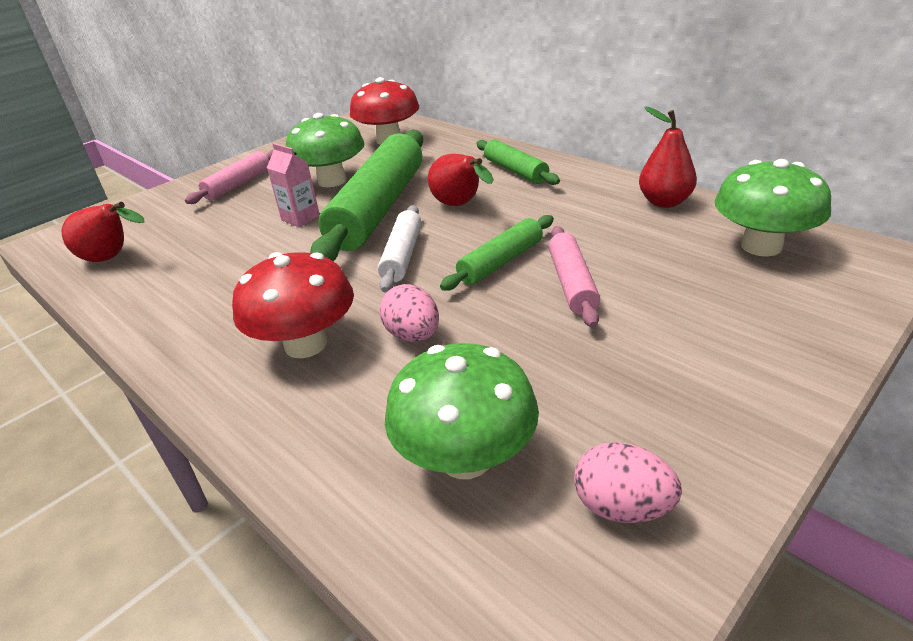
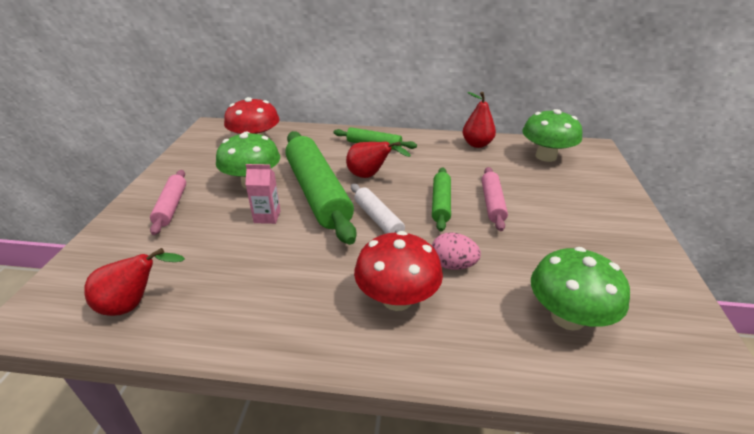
camera: 40 degrees left, 0 degrees up
(572, 283) = (492, 203): pink rolling pin -> pink rolling pin turned 45 degrees clockwise
(622, 507) = (652, 303): pink egg -> none

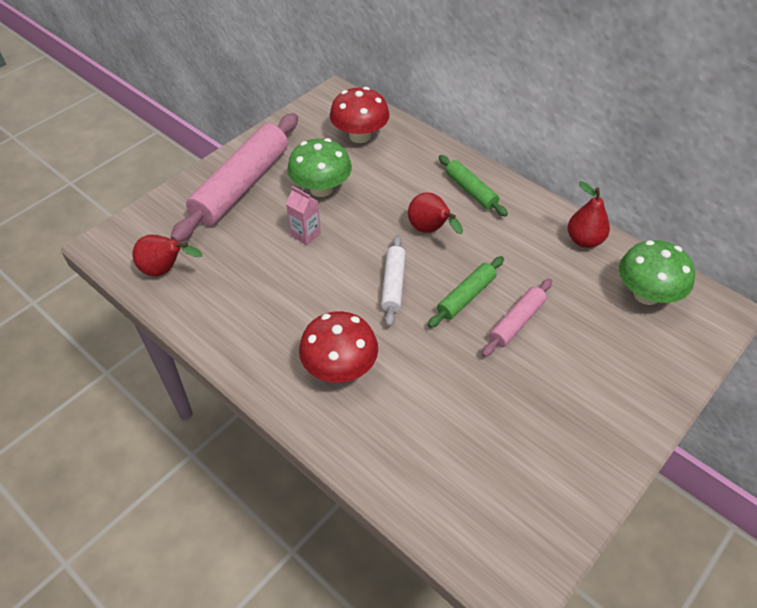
camera: 35 degrees right, 15 degrees up
(171, 206) = (241, 186): pink rolling pin -> pink rolling pin, size x1.98
(317, 193) = (366, 228): green rolling pin -> none
(453, 265) = (412, 364): pink egg -> none
(568, 317) = (456, 462): green mushroom -> none

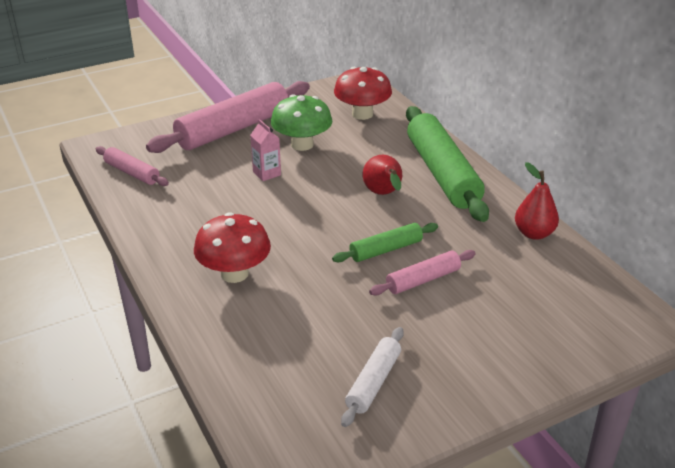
camera: 20 degrees right, 15 degrees down
(165, 270) = (132, 173): red pear -> pink rolling pin
(393, 284) = (322, 226): white rolling pin -> white rolling pin (373, 382)
(471, 191) = (442, 173): green rolling pin -> green rolling pin, size x1.98
(646, 294) = (573, 289): green mushroom -> none

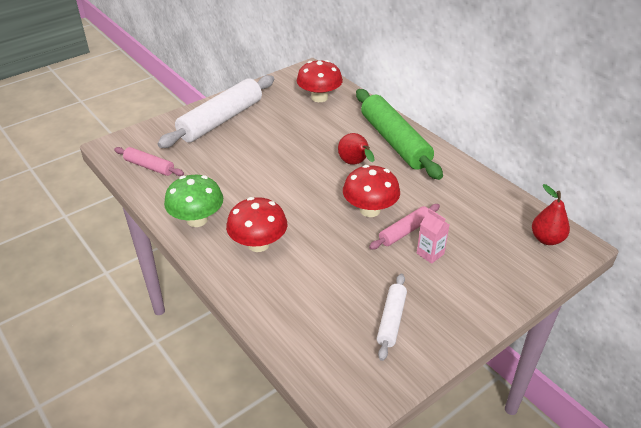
camera: 10 degrees left, 5 degrees up
(233, 129) = (221, 120): pink rolling pin -> white rolling pin
(267, 173) = (259, 156): pink carton -> pink carton (430, 254)
(302, 144) = (279, 128): green mushroom -> green mushroom (197, 219)
(386, 250) = (370, 210): green rolling pin -> red mushroom
(534, 233) = (476, 184): red pear -> red pear (546, 239)

